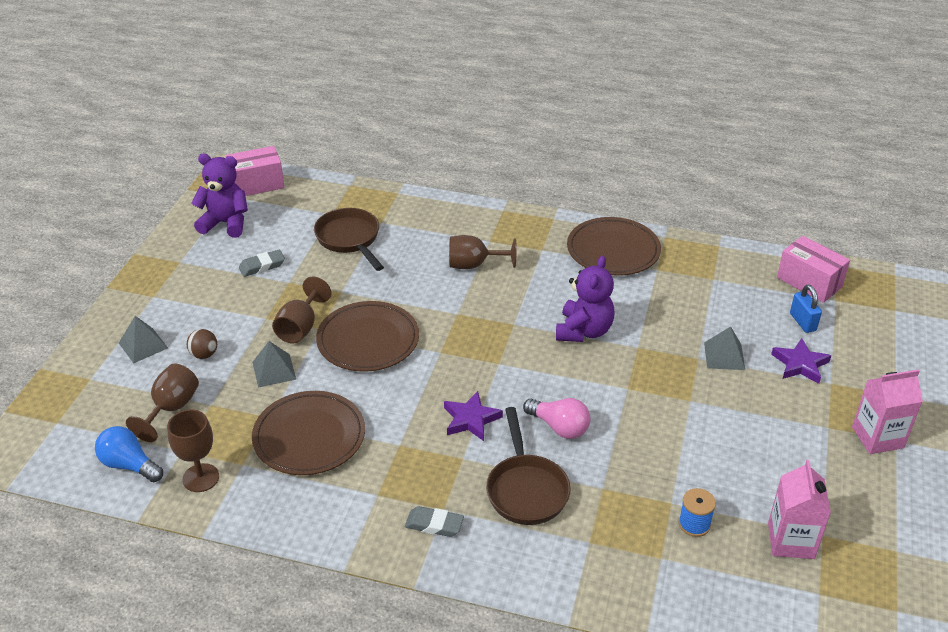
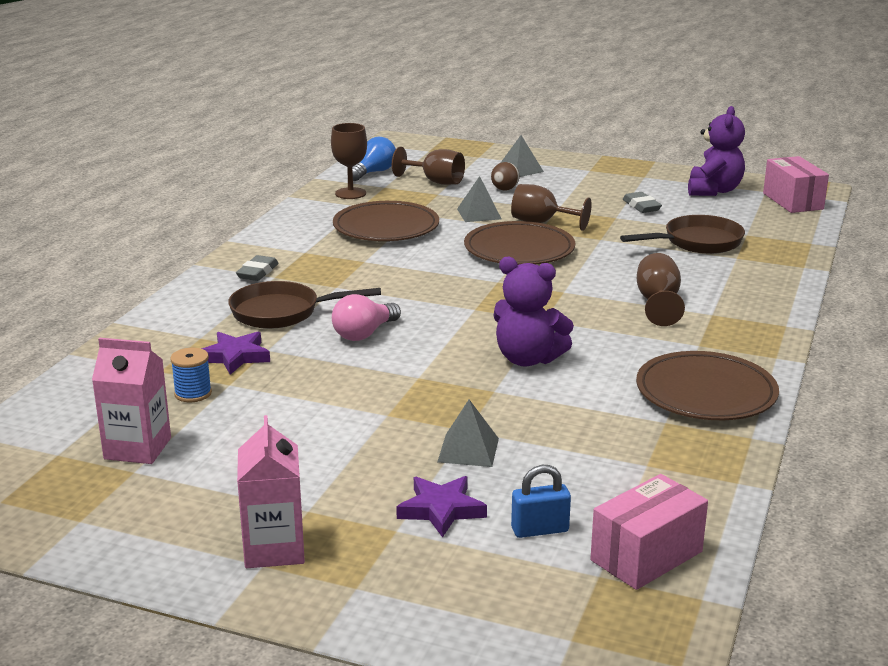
camera: 95 degrees right, 15 degrees down
(471, 419) = (389, 292): purple star -> purple star (235, 356)

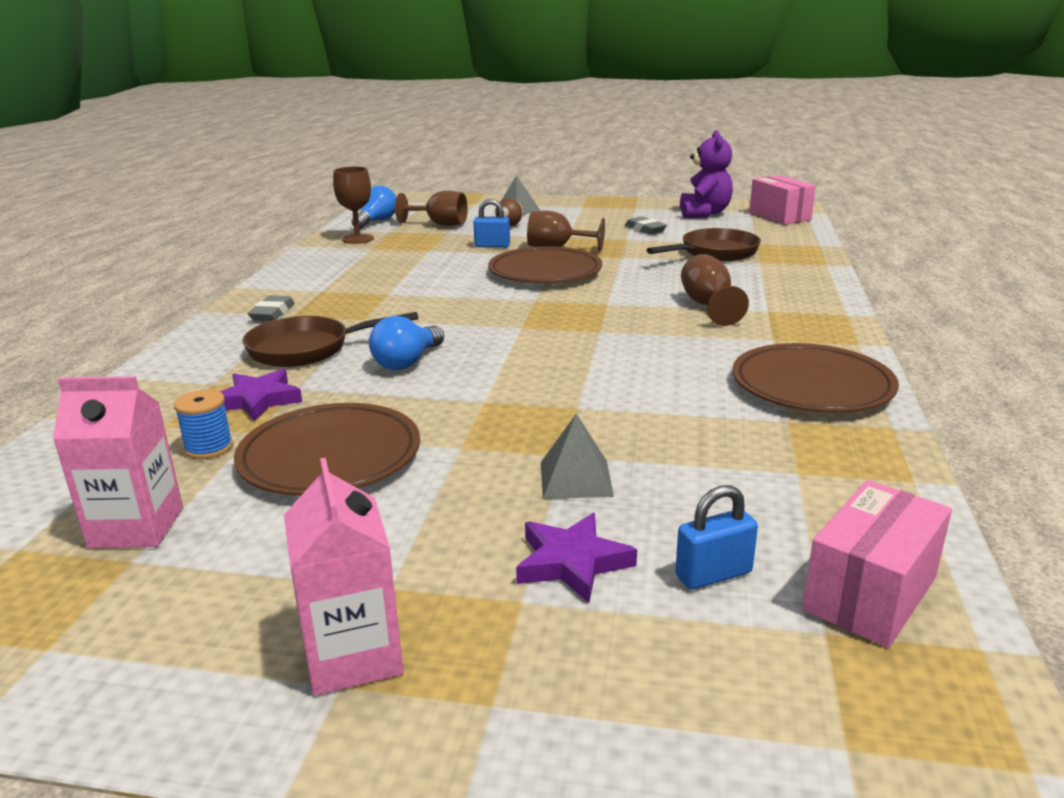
camera: 10 degrees left, 0 degrees up
(364, 334) = (407, 362): pink light bulb -> blue light bulb
(386, 227) = (402, 263): brown plate -> brown plate (330, 456)
(479, 214) = (492, 246): grey pyramid -> blue padlock
(528, 359) = (600, 370): purple teddy bear -> none

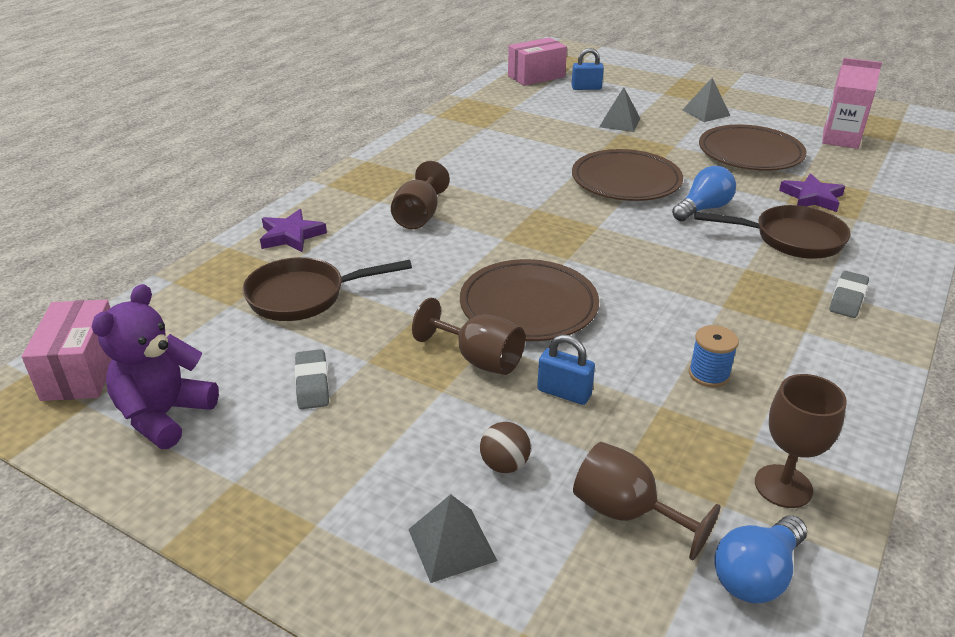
camera: 160 degrees left, 10 degrees up
(209, 448) = (827, 170): blue spool -> blue spool (709, 374)
(353, 655) = (727, 91): pink carton -> none
(409, 548) = (706, 112): none -> grey pyramid
(572, 562) = (638, 99): purple star -> purple star (291, 235)
(812, 386) = (443, 141): brown plate -> brown plate (626, 181)

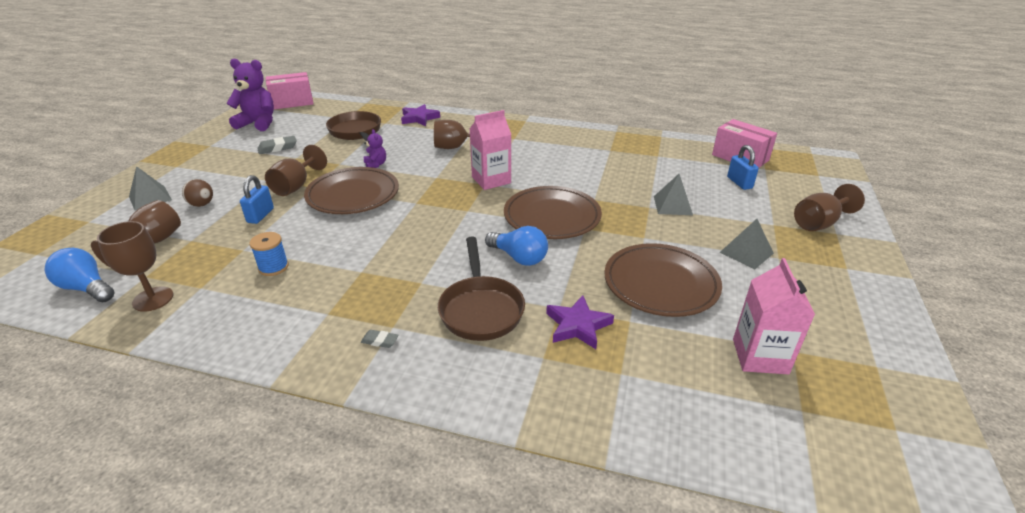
camera: 75 degrees right, 0 degrees up
(439, 283) = (375, 164): none -> purple teddy bear
(528, 203) = (491, 180): none -> pink carton
(665, 78) = (819, 223): none -> brown goblet
(847, 298) = (380, 341): grey eraser -> grey eraser, size x0.60

